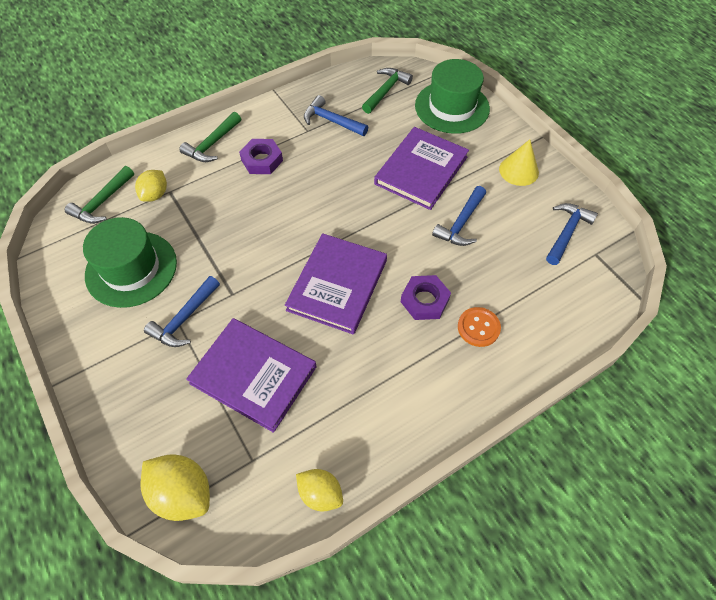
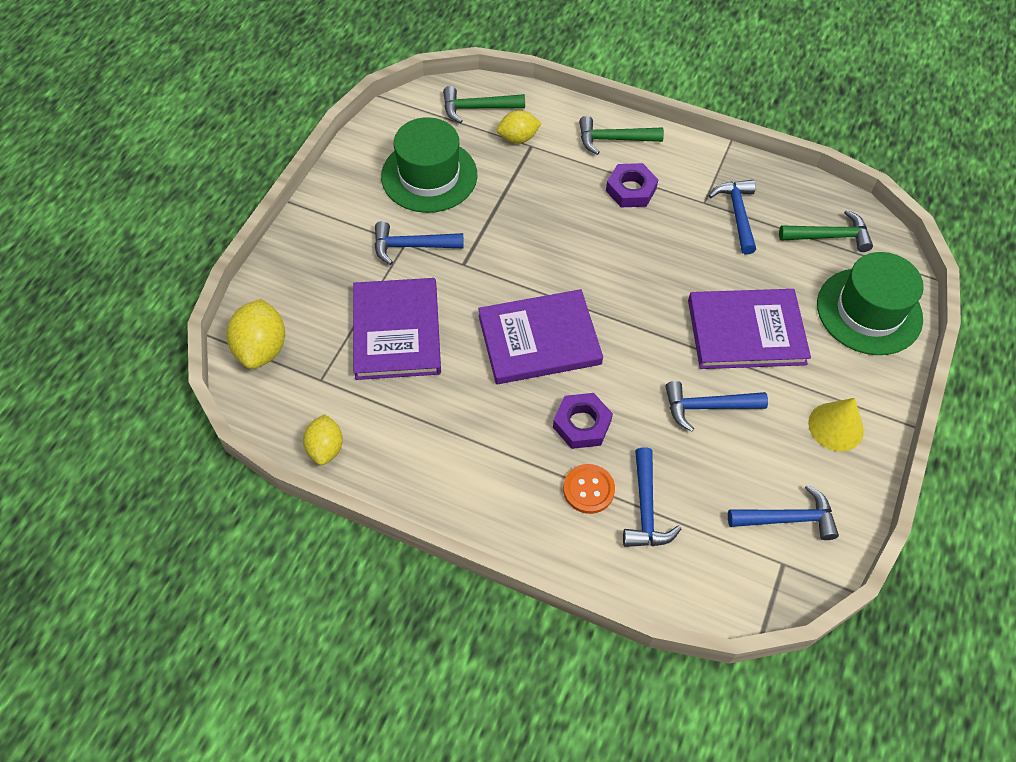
camera: 55 degrees right, 0 degrees up
(514, 303) = (646, 509): none -> blue hammer

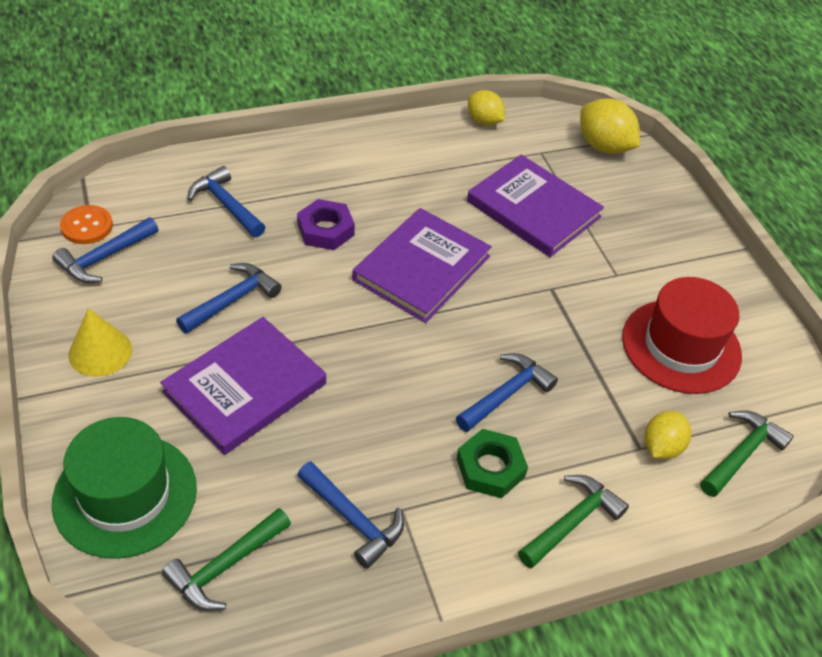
camera: 135 degrees right, 10 degrees down
(411, 246) = (608, 275): blue hammer -> blue hammer (506, 394)
(429, 175) = (681, 346): green hat -> red hat
(588, 489) = (280, 193): orange button -> orange button (87, 226)
(631, 190) = (490, 468): purple nut -> green nut

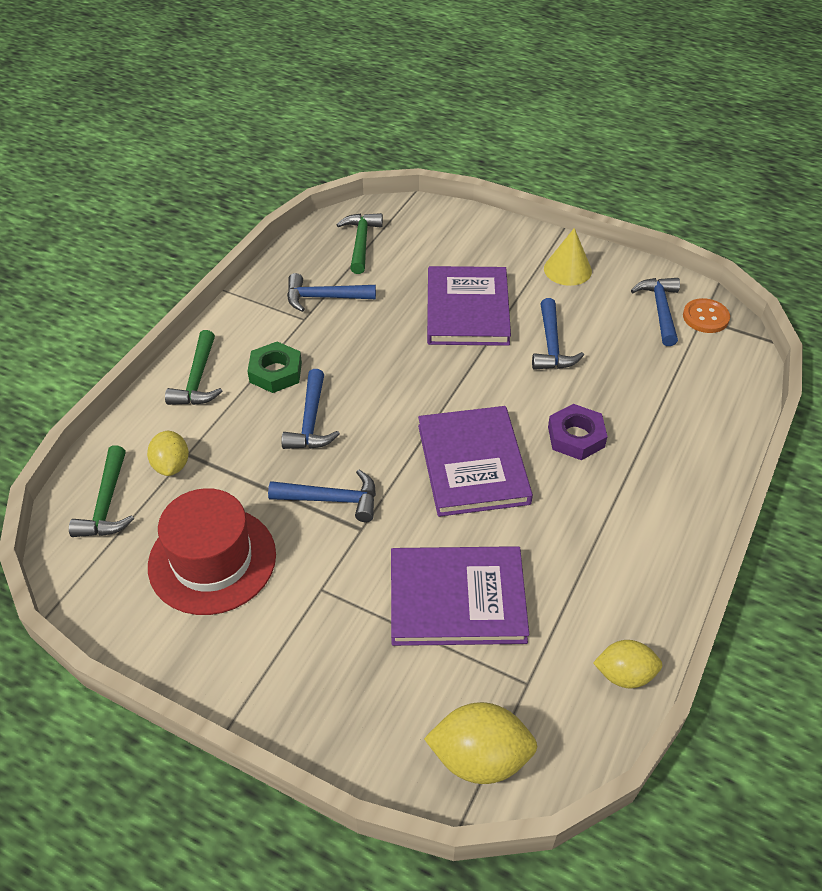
camera: 140 degrees right, 0 degrees up
(125, 495) = (448, 232): green hat -> none
(226, 205) = (664, 398): blue hammer -> blue hammer (332, 499)

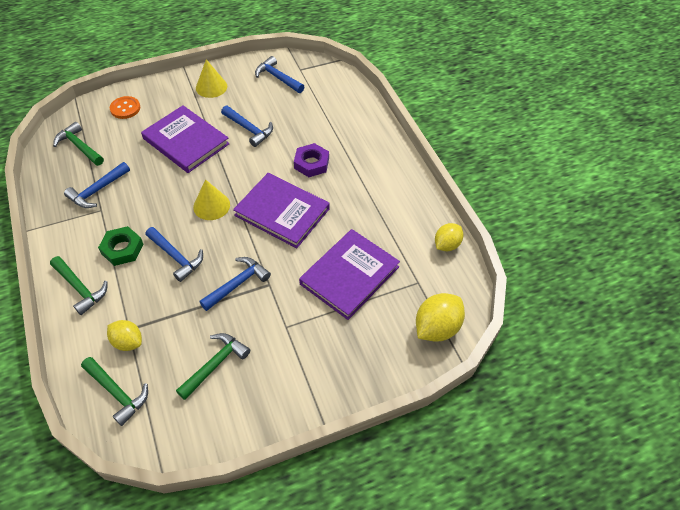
camera: 50 degrees left, 5 degrees up
(212, 560) = (215, 364): red hat -> green hammer
(409, 397) = (211, 206): none -> yellow cone
(705, 317) = (301, 67): orange button -> orange button (125, 108)

